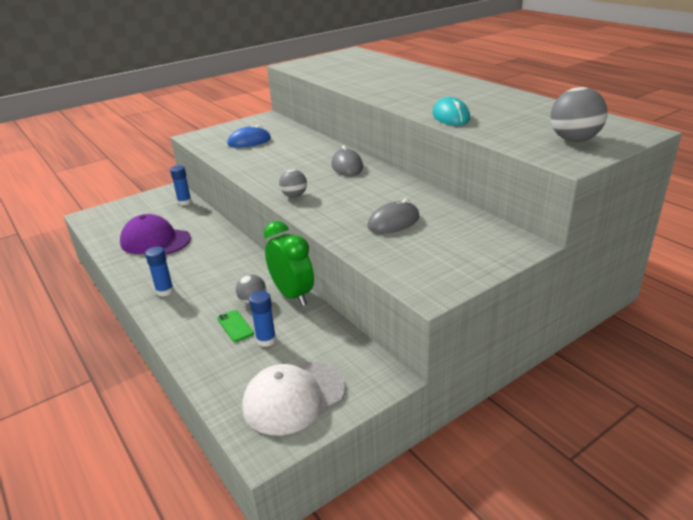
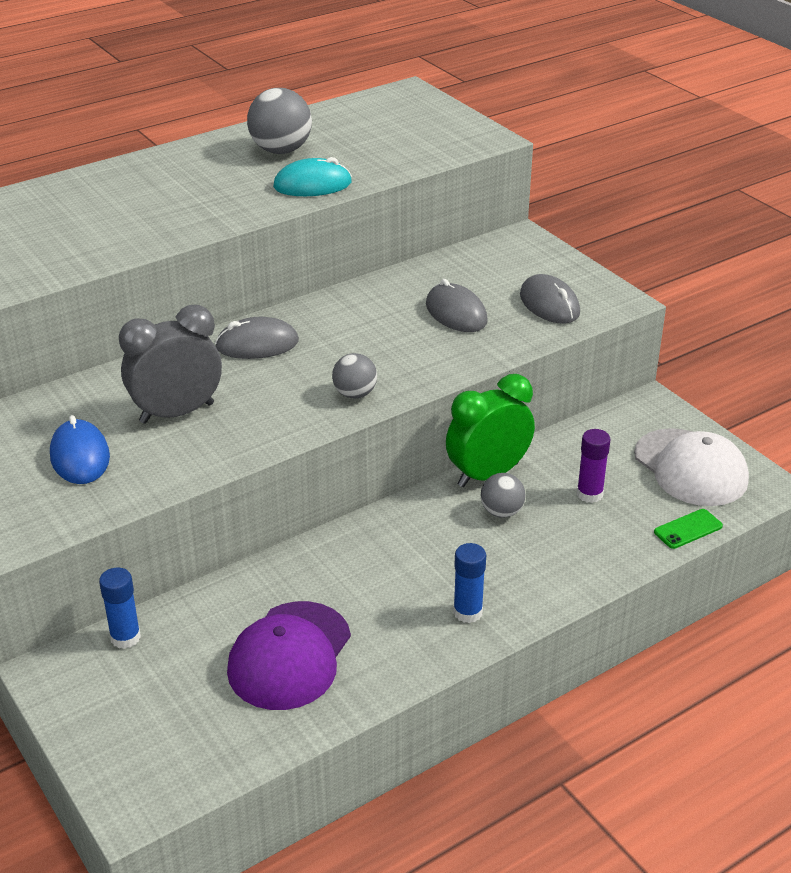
camera: 90 degrees left, 5 degrees up
(235, 326) = (560, 524): green phone -> green phone (688, 529)
(266, 340) = (589, 494): blue glue stick -> purple glue stick
(281, 155) = (177, 413): none -> grey clock
(415, 259) = (549, 304): none -> grey mouse
(574, 140) = (424, 126): grey ball -> grey ball (281, 150)

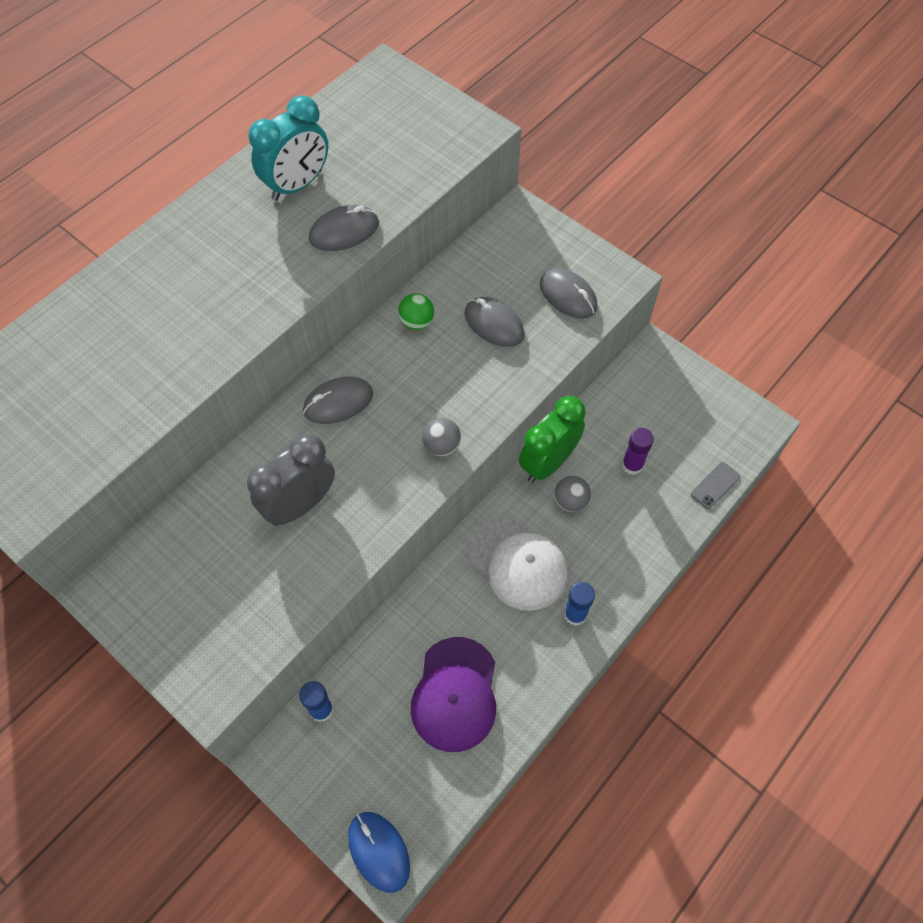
camera: 15 degrees left, 25 degrees up
(80, 456) = (237, 578): blue mouse -> blue mouse (379, 851)
(281, 150) = (297, 185): grey ball -> turquoise clock
(312, 185) = (344, 231): turquoise mouse -> grey mouse
(371, 299) = (416, 322): none -> green ball
(688, 529) = (715, 485): green phone -> grey phone
(690, 468) = (701, 417): white cap -> white cap (517, 564)

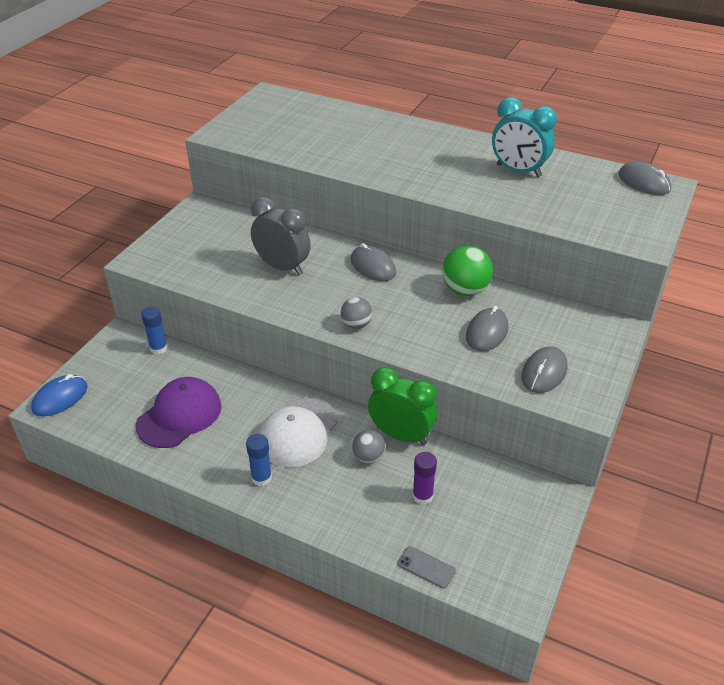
camera: 75 degrees right, 20 degrees down
(344, 231) = (489, 198): grey mouse -> grey mouse (644, 182)
(416, 322) = (465, 290): green ball -> green ball, size x1.66
(455, 694) = (179, 415): purple cap -> purple cap turned 135 degrees clockwise

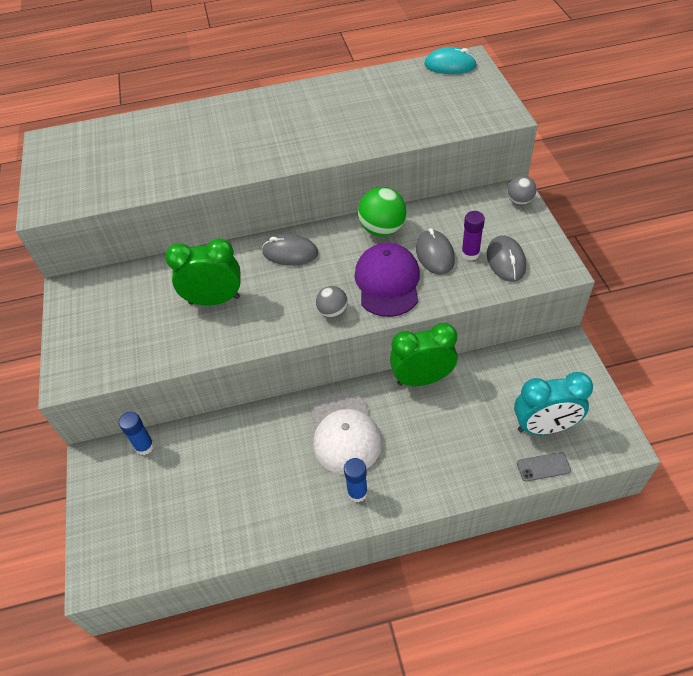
camera: 35 degrees left, 10 degrees up
(60, 398) = (100, 559): blue mouse -> none
(179, 415) = (231, 492): purple cap -> purple cap (387, 282)
(282, 267) = (214, 300): grey clock -> green clock
(368, 457) = (417, 413): grey ball -> grey ball (519, 201)
(422, 496) = (485, 415): purple glue stick -> purple glue stick (470, 254)
(518, 171) = (352, 102): turquoise clock -> turquoise clock (544, 427)
(644, 182) = (450, 65): grey mouse -> turquoise mouse

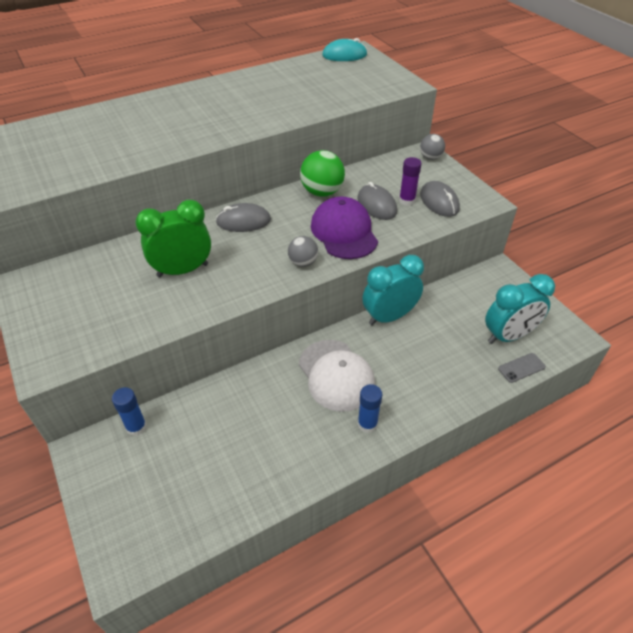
camera: 20 degrees left, 5 degrees down
(422, 379) = (389, 317): green clock -> turquoise clock

